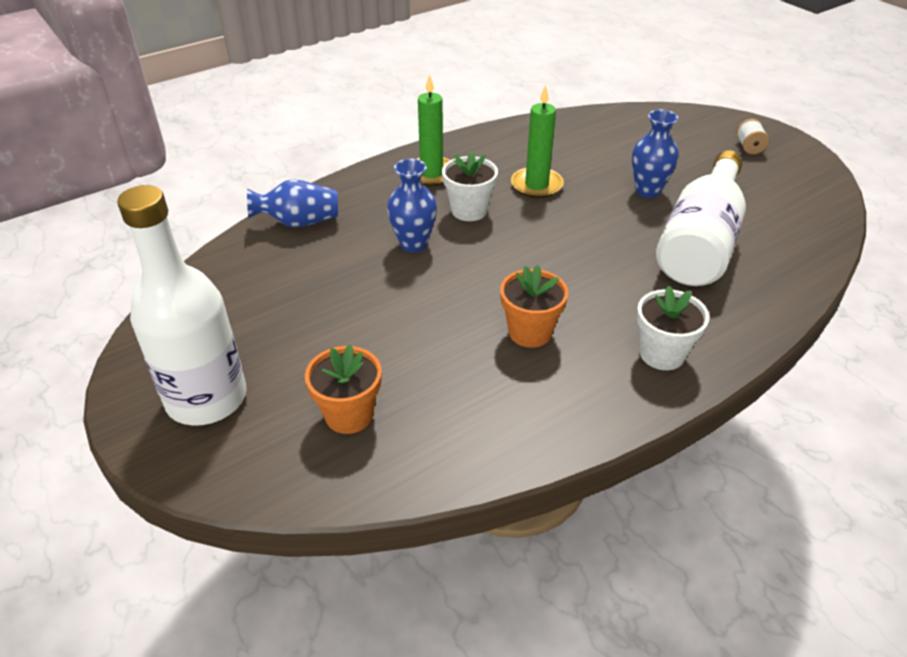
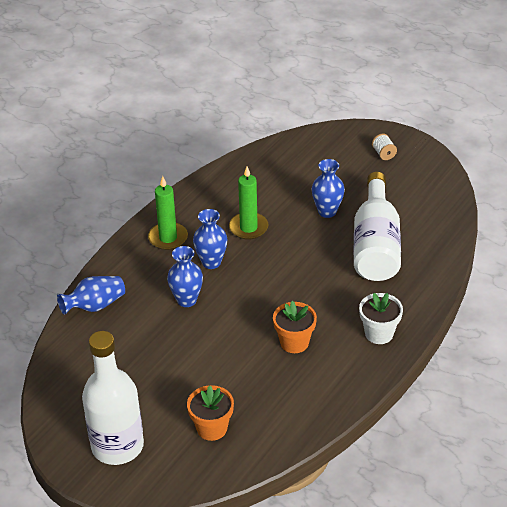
camera: 20 degrees left, 0 degrees up
(469, 210) = (211, 262): white flower pot -> blue vase

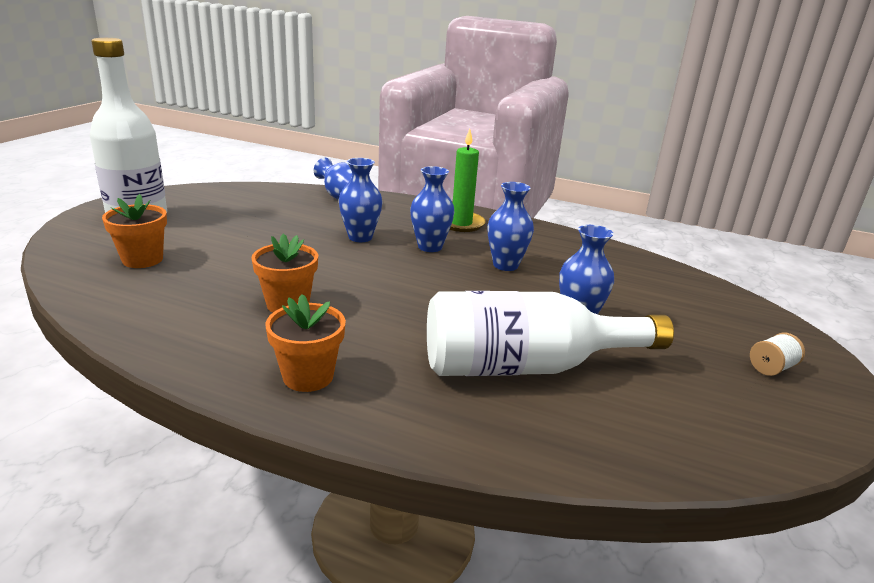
camera: 75 degrees right, 15 degrees down
(248, 228) = (505, 265): green candle -> blue vase
(379, 333) = (308, 376): white flower pot -> orange flower pot

